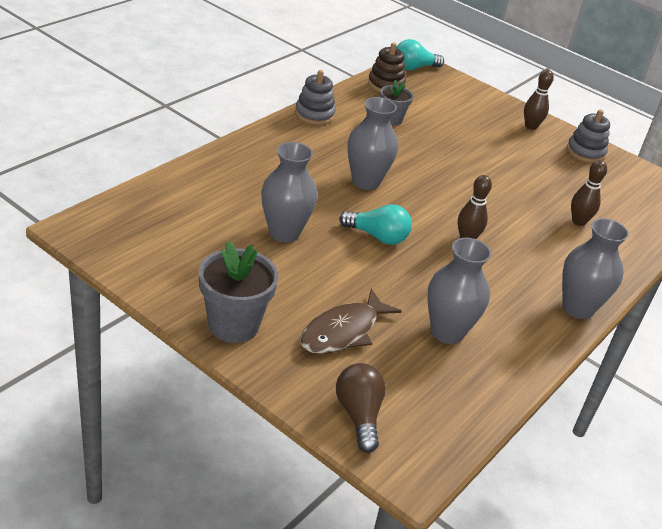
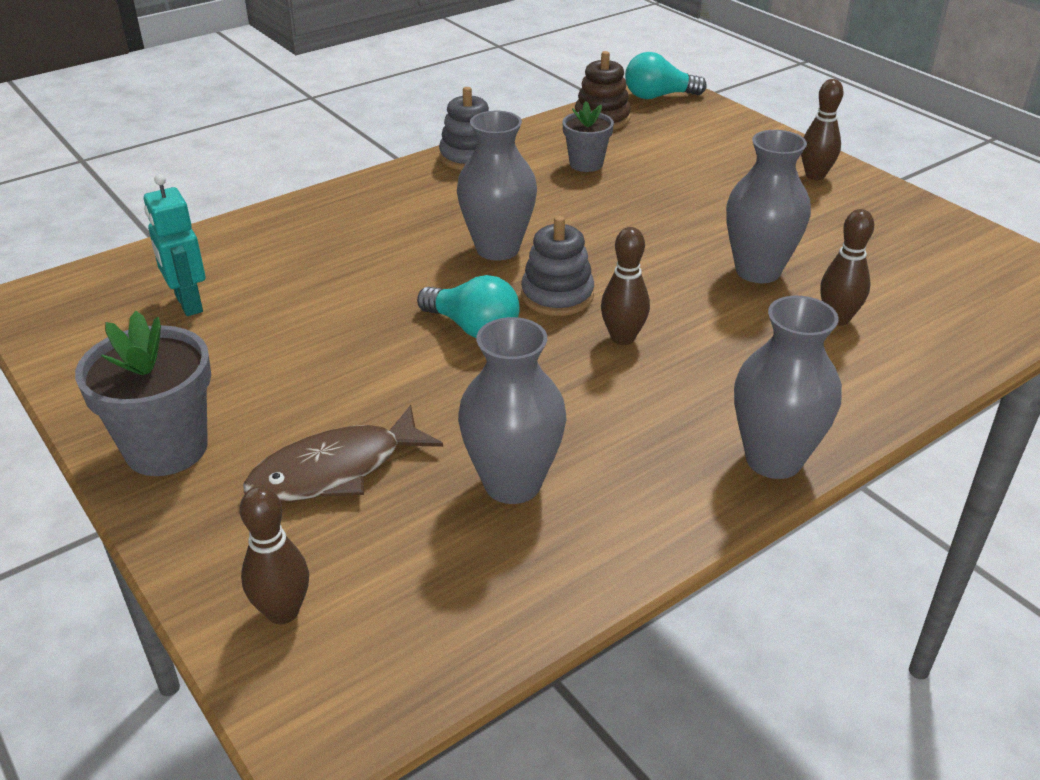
camera: 20 degrees right, 0 degrees up
(188, 227) = (188, 304): none -> turquoise robot
(284, 233) = (327, 317): grey vase -> grey vase (758, 271)
(359, 415) = (283, 612): brown light bulb -> brown bowling pin
(585, 152) = (896, 214): grey stacking toy -> grey stacking toy (557, 296)

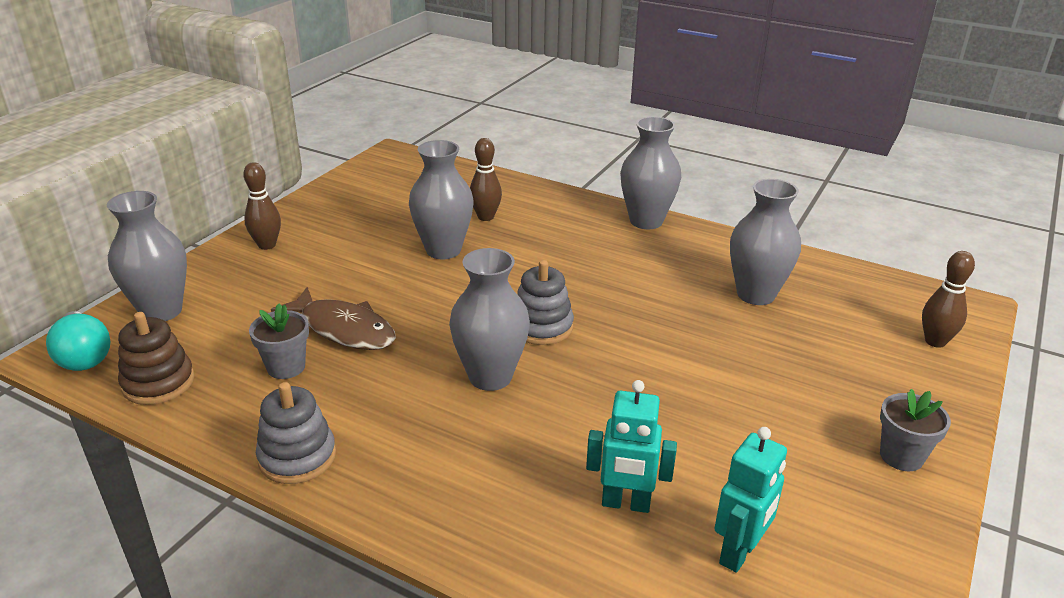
camera: 115 degrees left, 5 degrees down
(166, 448) = (901, 456): grey flower pot -> grey flower pot, size x0.60
(287, 271) = (626, 504): none -> turquoise robot
(335, 470) = (824, 364): brown fish -> brown fish (343, 329)
(473, 328) = (618, 355): turquoise light bulb -> none
(622, 338) = (573, 287): brown bowling pin -> none
(709, 124) = (161, 311): none -> grey vase

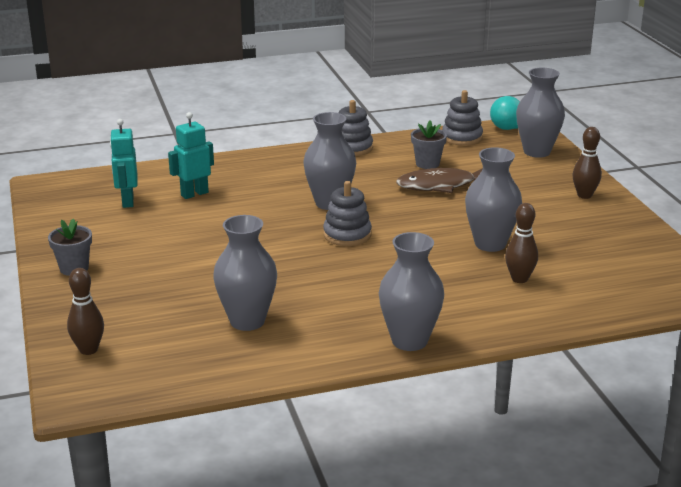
camera: 135 degrees right, 5 degrees down
(158, 383) = (462, 137): brown stacking toy -> grey stacking toy

